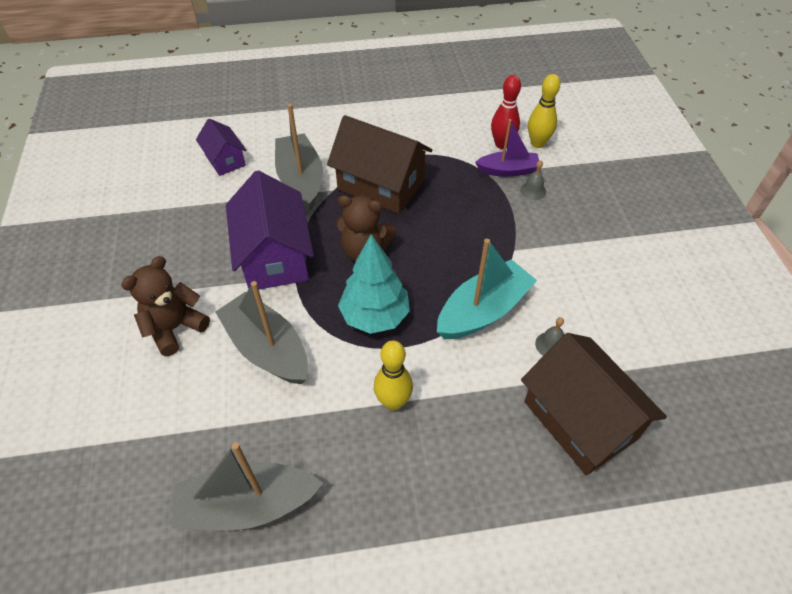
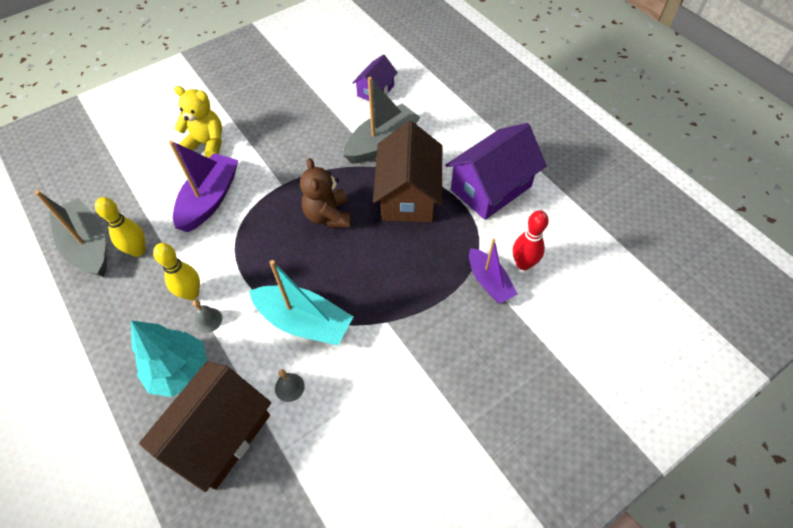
camera: 65 degrees right, 5 degrees up
(175, 328) = (207, 144): brown teddy bear -> yellow teddy bear
(267, 348) = (210, 199): grey boat -> purple boat
(274, 256) = (294, 164): purple house -> purple house (491, 188)
(375, 316) = (265, 249): turquoise tree -> turquoise tree (180, 371)
(533, 191) = (474, 312): grey bell -> grey bell (208, 320)
(537, 143) = (546, 294): yellow bowling pin -> yellow bowling pin (138, 250)

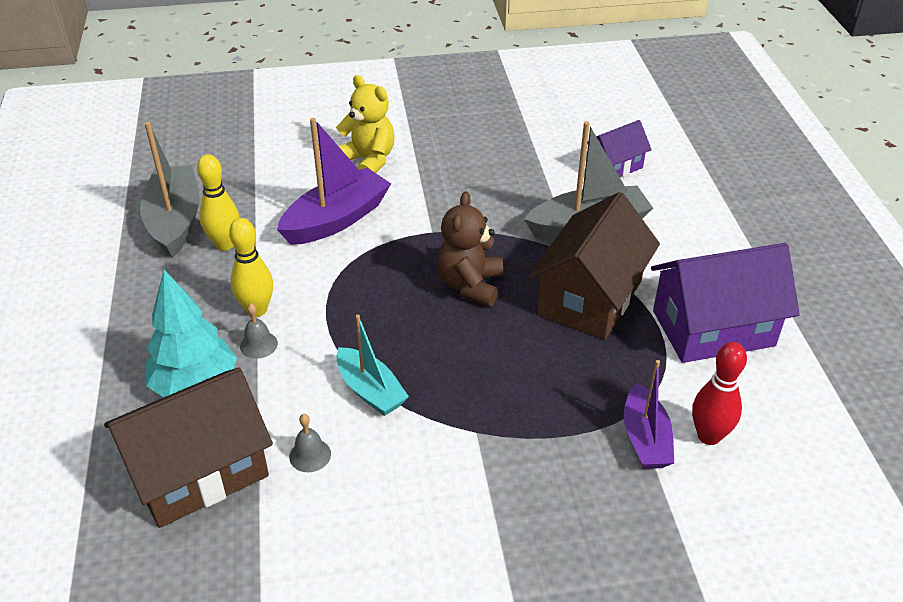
camera: 25 degrees right, 15 degrees down
(304, 322) = (370, 391): turquoise boat -> turquoise boat, size x0.64

